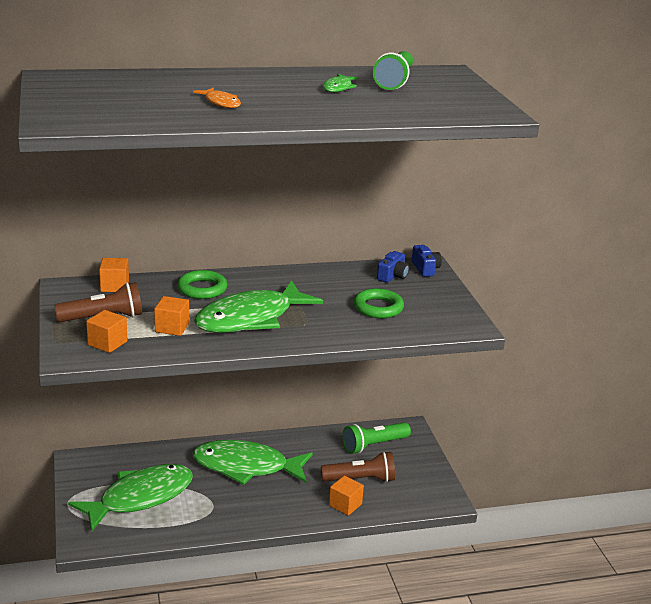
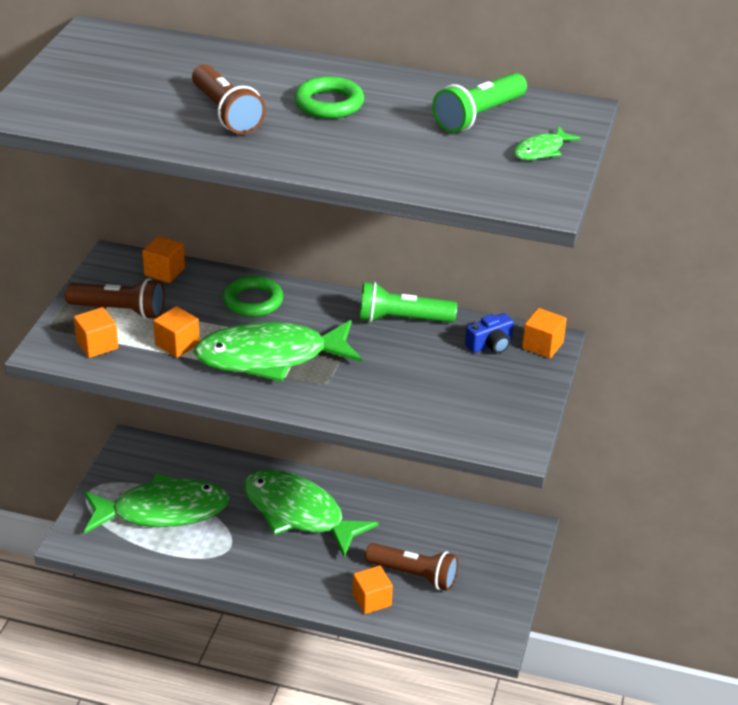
camera: 30 degrees right, 10 degrees up
(221, 103) = (226, 113): orange fish -> brown flashlight
(338, 88) = (393, 114): green fish -> green fish (541, 150)
(374, 445) = (465, 537): green flashlight -> green flashlight (401, 319)
(378, 308) = (429, 385): green ring -> green ring (329, 104)
(425, 268) = (542, 345): blue camera -> orange cube

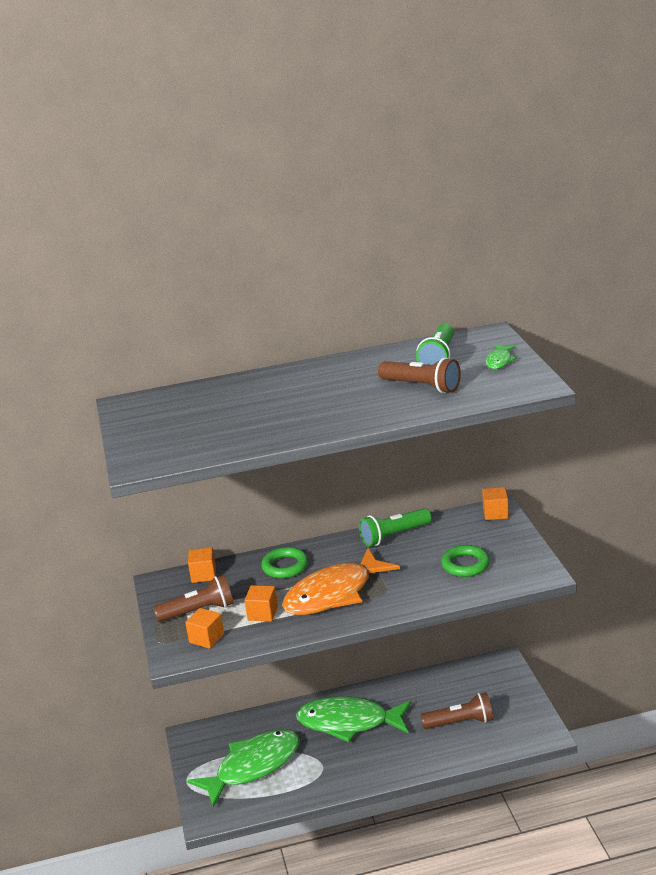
camera: 25 degrees left, 10 degrees down
(226, 113) = (281, 413): brown flashlight -> brown flashlight (422, 386)
(270, 357) = (334, 593): green fish -> orange fish
(329, 104) = (339, 385): green ring -> green ring (465, 565)
(372, 600) = (448, 751): orange cube -> none
(490, 345) = (464, 526): blue camera -> none

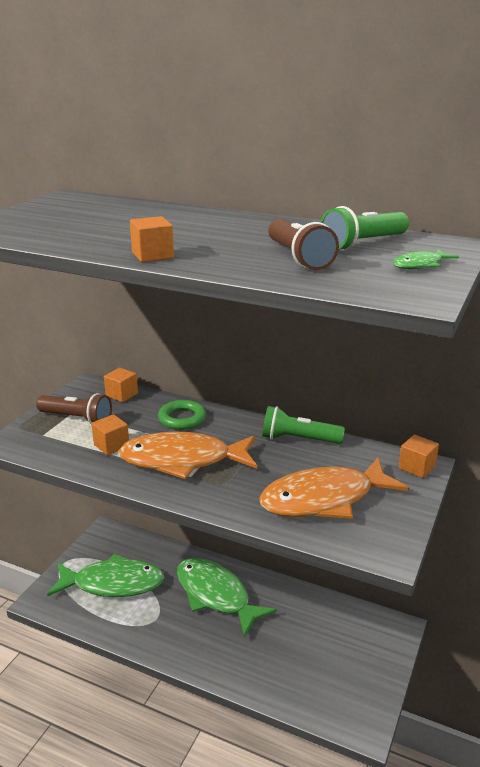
camera: 35 degrees right, 0 degrees up
(206, 638) = (49, 441): orange cube -> orange cube (152, 255)
(460, 722) = (301, 658): brown flashlight -> none
(465, 565) = (324, 499): green ring -> orange fish

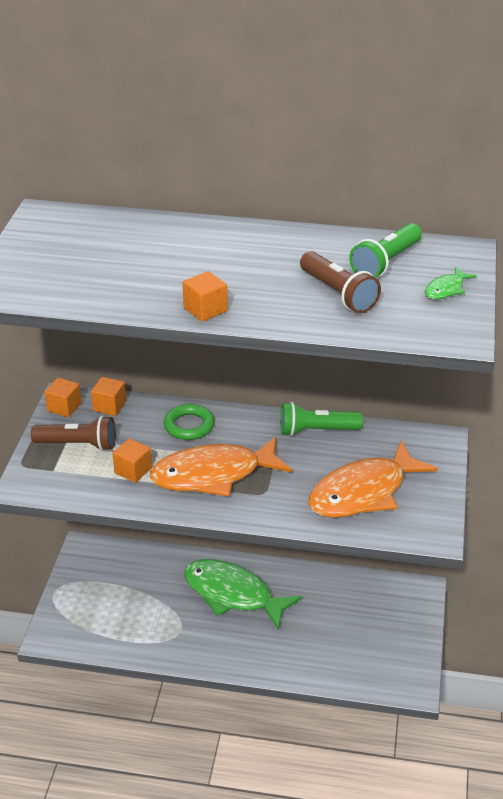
camera: 15 degrees left, 10 degrees up
(113, 583) = (119, 603): green fish -> none
(416, 467) = (436, 443): orange cube -> orange cube (64, 407)

